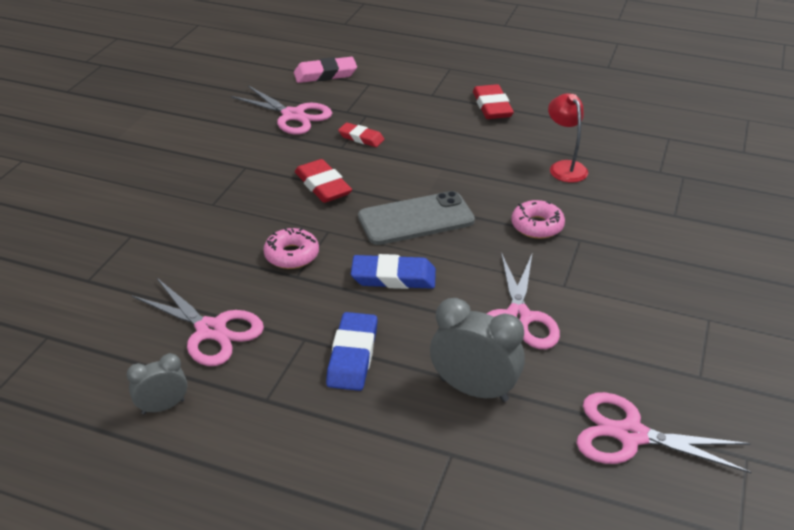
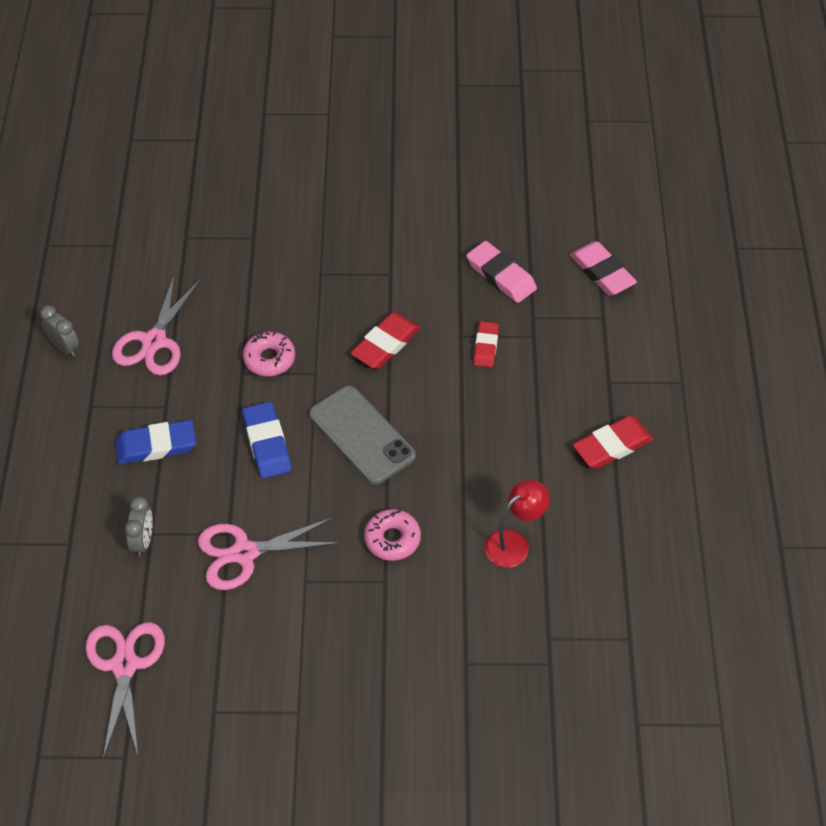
camera: 70 degrees right, 15 degrees up
(293, 115) = (501, 275): pink scissors -> pink eraser
(474, 389) = (143, 541): grey clock -> grey clock, size x0.59

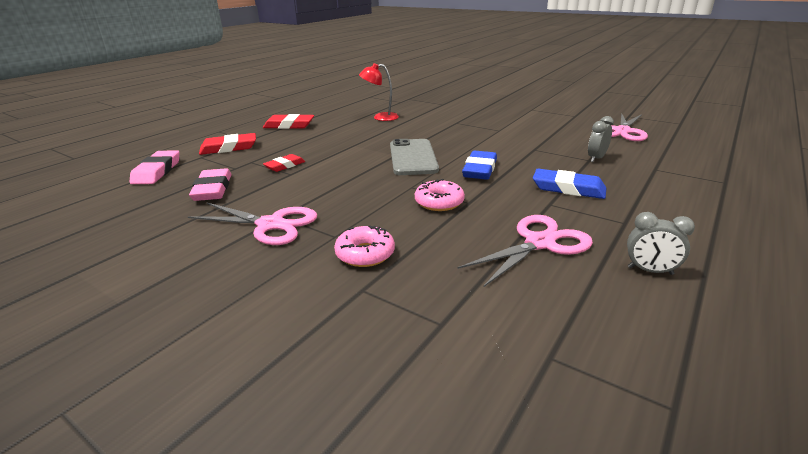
camera: 145 degrees left, 25 degrees down
(64, 347) = (650, 271): grey clock -> grey clock turned 60 degrees counterclockwise
(244, 553) = (528, 142): pink scissors -> pink scissors (270, 225)
(385, 344) = (344, 184): red eraser -> red eraser (229, 148)
(392, 539) = (438, 129): pink donut -> pink donut (365, 254)

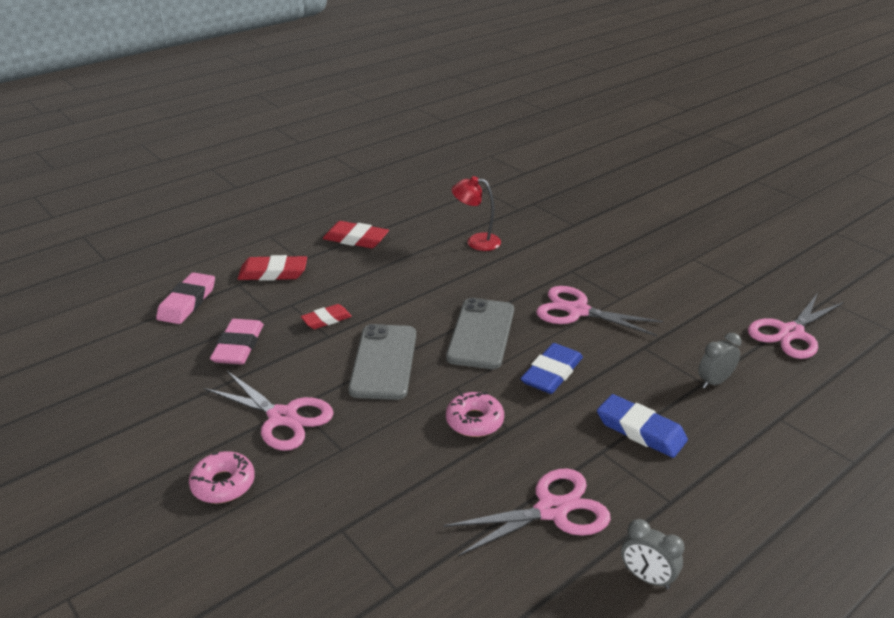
camera: 15 degrees right, 5 degrees up
(344, 181) = (384, 362): none -> grey phone
(365, 254) = (362, 482): pink donut -> pink donut (223, 484)
(475, 139) = (577, 311): none -> pink scissors

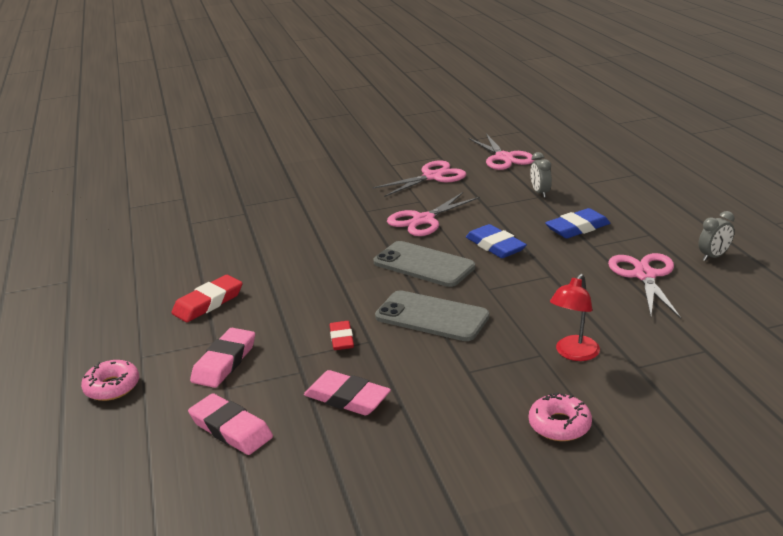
camera: 65 degrees left, 5 degrees down
(273, 273) = (224, 362): red eraser -> pink eraser
(282, 417) = (480, 381): pink scissors -> pink scissors (432, 177)
(474, 421) = (535, 287): pink donut -> pink donut (112, 387)
(476, 241) = (280, 242): red lamp -> red lamp (573, 354)

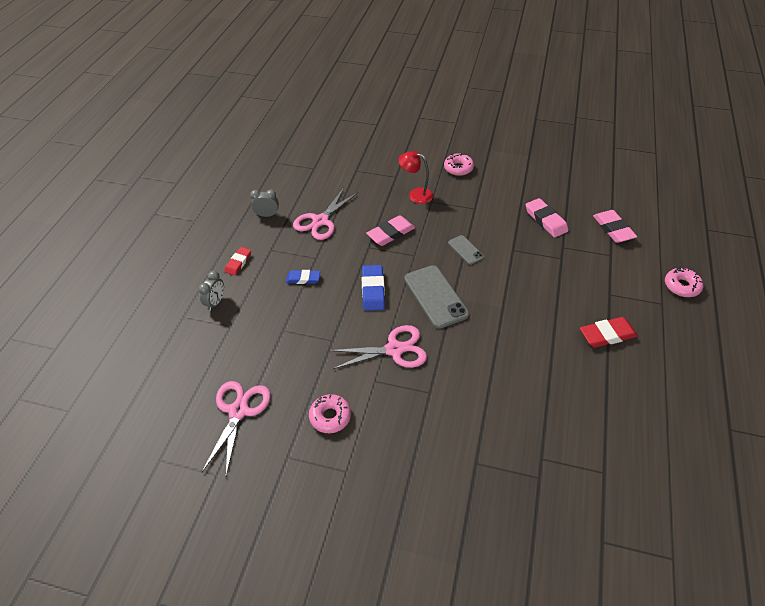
camera: 150 degrees left, 20 degrees up
(224, 362) = (607, 274): pink eraser -> pink eraser (390, 233)
(341, 339) = (528, 259): red eraser -> red eraser (238, 263)
(432, 177) = (330, 417): pink scissors -> pink donut
(432, 317) = (465, 250): grey phone -> grey phone, size x0.54
(540, 193) = (277, 334): grey clock -> grey clock (215, 302)
(573, 354) = (415, 194): red lamp -> red lamp turned 135 degrees counterclockwise
(577, 228) = (303, 279): blue eraser -> blue eraser, size x0.65

